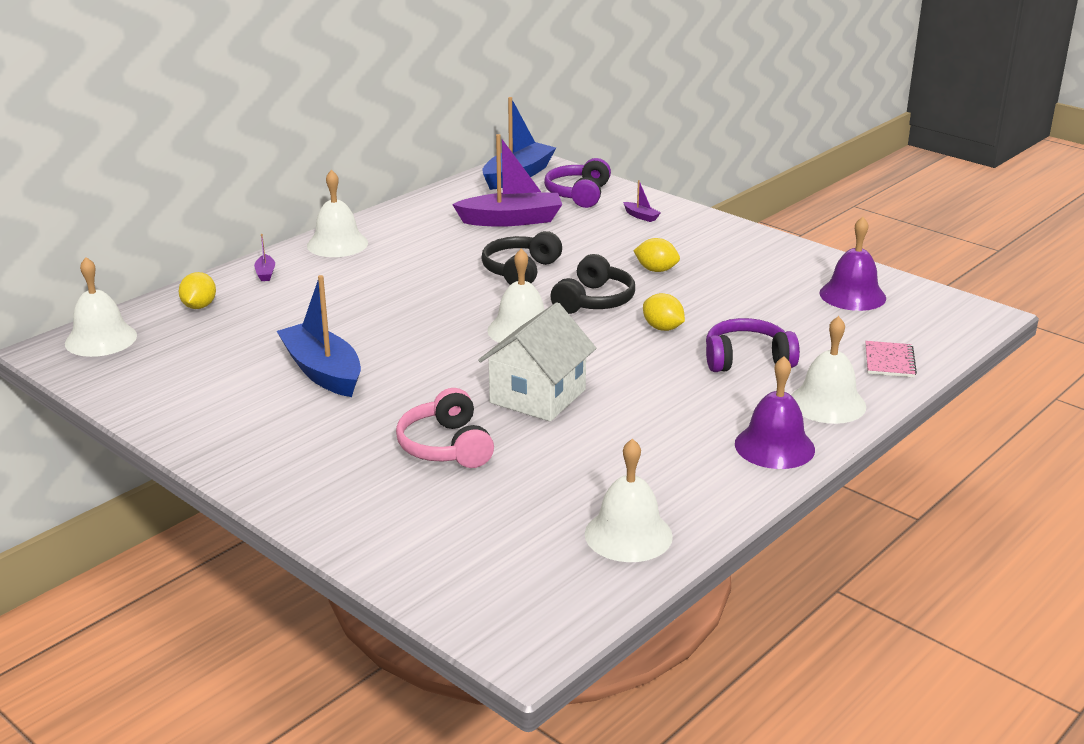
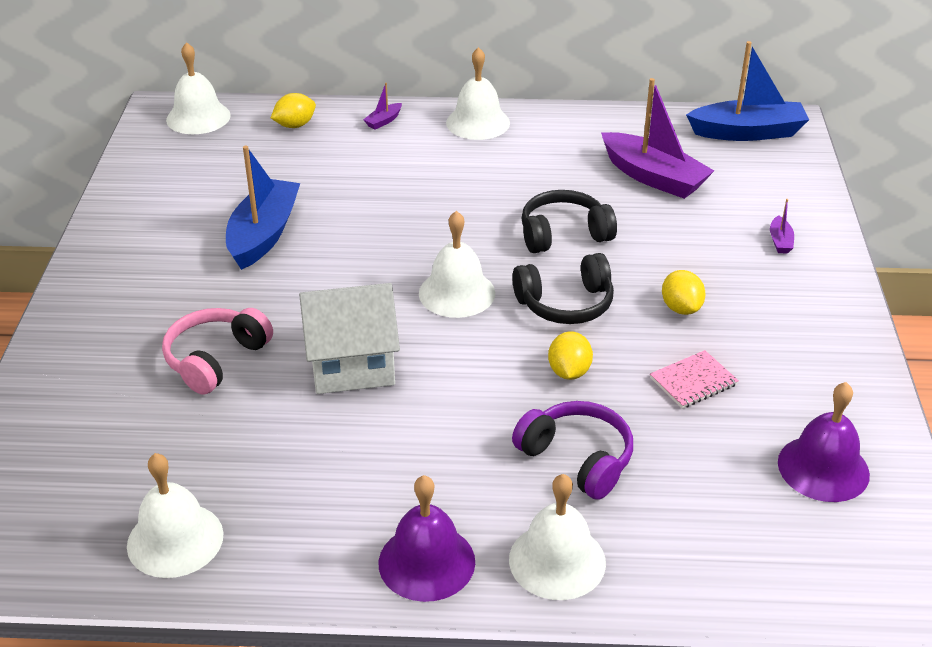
camera: 50 degrees right, 10 degrees up
(578, 194) = (766, 183): purple headphones -> none
(889, 361) = (708, 567): pink notebook -> pink notebook (693, 381)

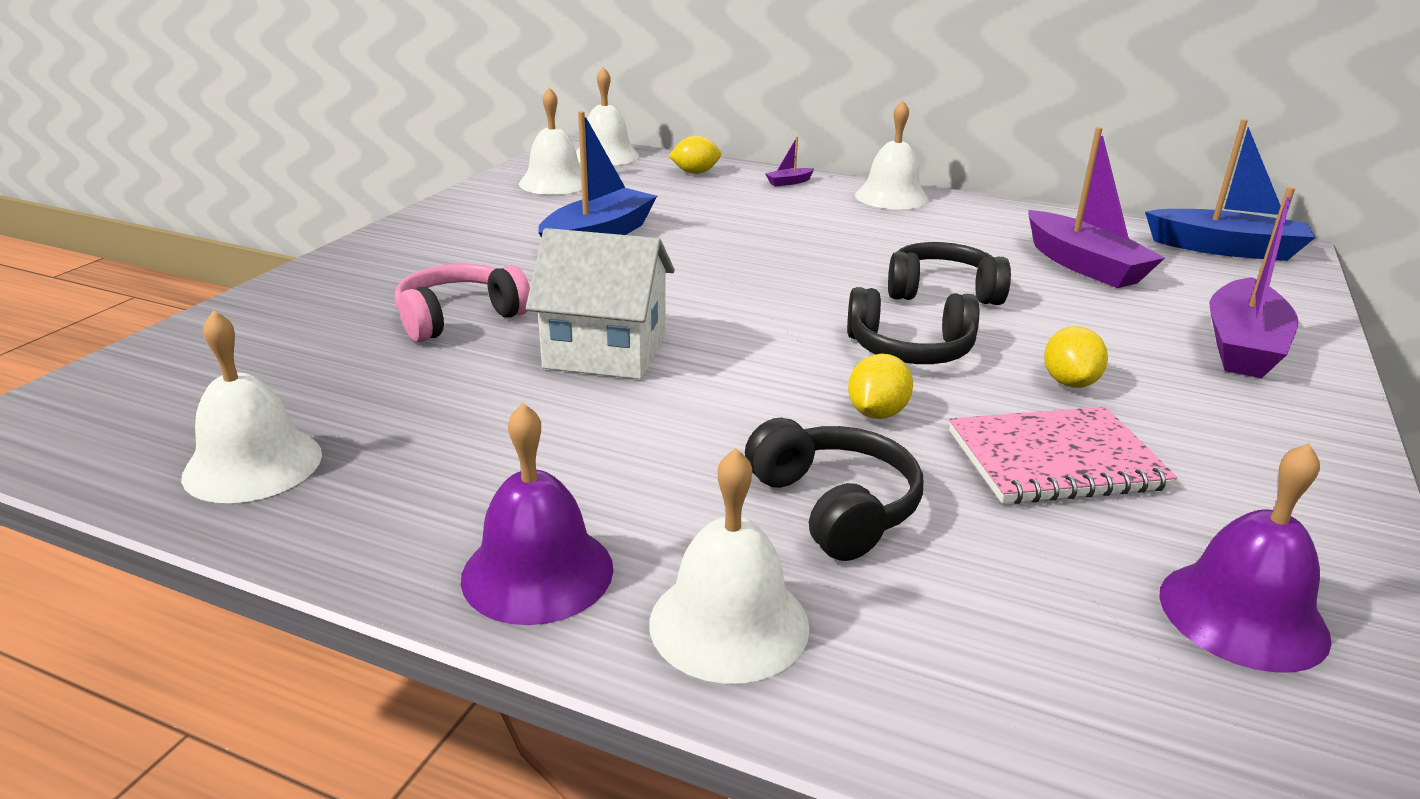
camera: 20 degrees right, 10 degrees down
(457, 293) = (777, 316): white bell -> white bell (555, 183)
(577, 458) = (835, 506): purple headphones -> black headphones
(693, 381) = (1055, 460): pink notebook -> pink notebook, size x1.67
(780, 241) = (1242, 346): purple boat -> purple boat, size x2.41

